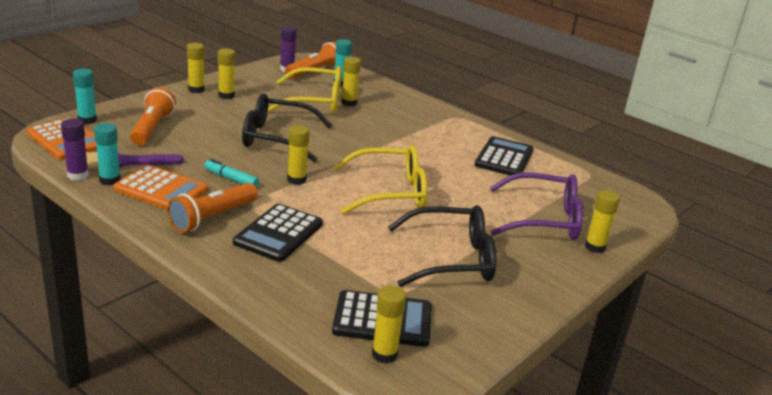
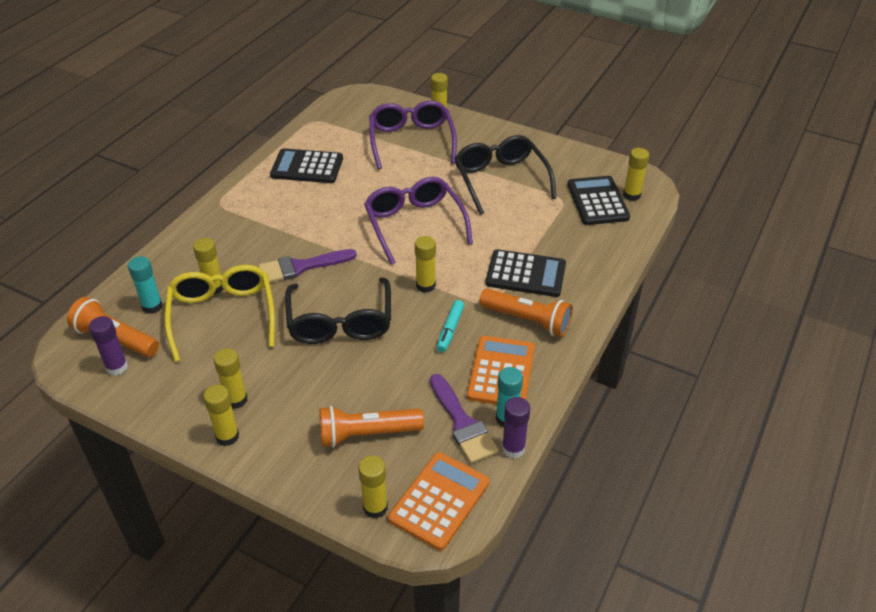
camera: 100 degrees left, 15 degrees up
(87, 120) = (375, 507): turquoise glue stick -> yellow glue stick
(355, 134) = (301, 267): none -> purple brush
(389, 192) = (415, 225): yellow glasses -> purple glasses

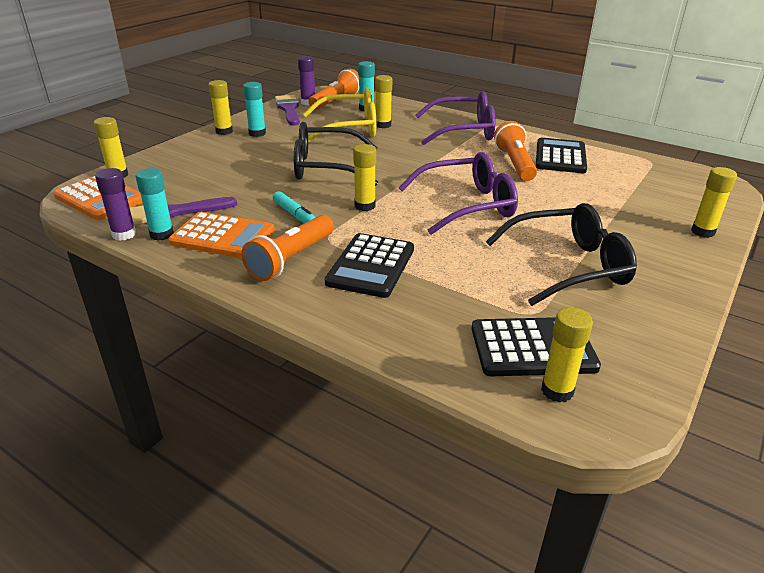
camera: 95 degrees right, 10 degrees down
(236, 400) = (257, 133): yellow glue stick -> turquoise glue stick
(301, 267) = (403, 154): purple brush -> purple brush (289, 109)
(367, 434) = (191, 174): orange flashlight -> orange flashlight (514, 164)
(411, 142) = (634, 211): purple glasses -> purple glasses (462, 131)
(450, 330) = (295, 214): turquoise marker -> turquoise marker turned 150 degrees counterclockwise

